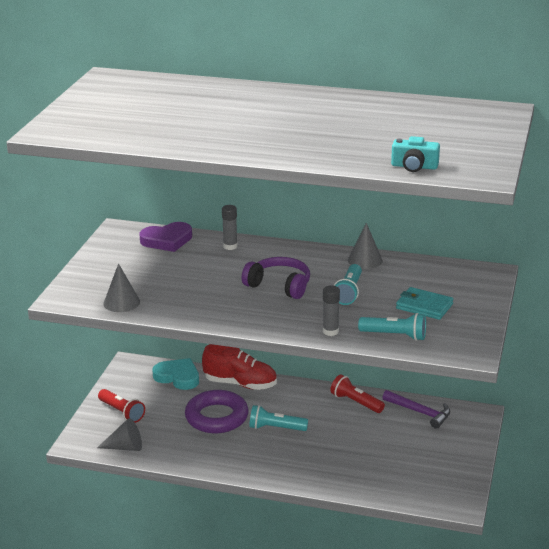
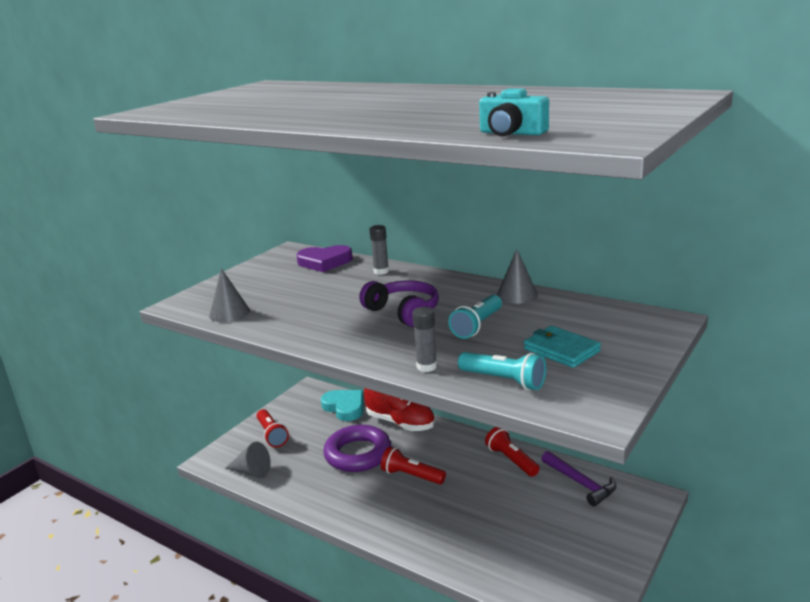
camera: 20 degrees right, 5 degrees down
(276, 428) = (411, 476): turquoise flashlight -> red flashlight

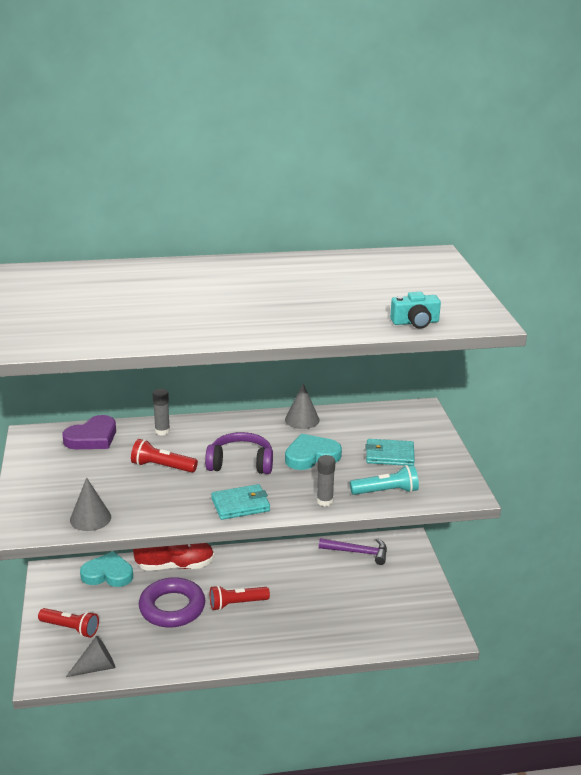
camera: 45 degrees left, 5 degrees up
(349, 342) = (240, 505): none -> turquoise wallet
(477, 326) = (311, 456): turquoise flashlight -> turquoise heart
(511, 460) = (295, 557): red flashlight -> red flashlight (162, 467)

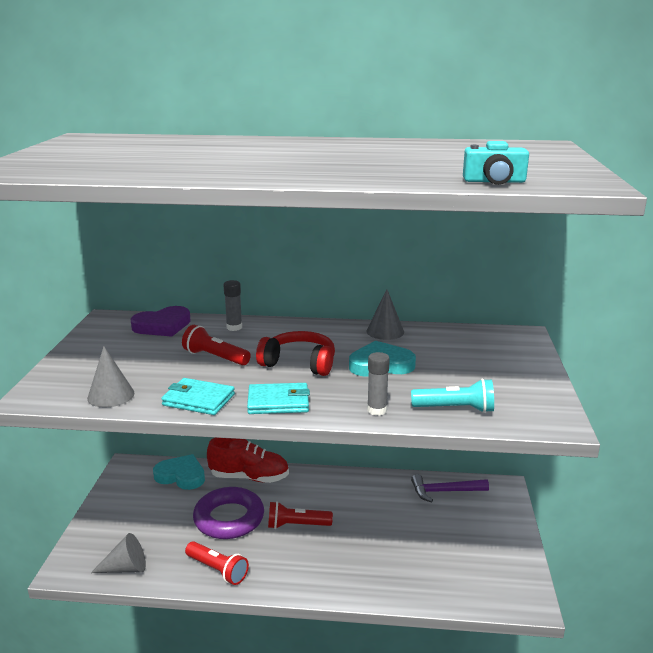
camera: 15 degrees right, 5 degrees down
(70, 628) = (120, 523): red flashlight -> red flashlight (217, 570)
(240, 463) = (299, 363): purple headphones -> red headphones
(358, 552) = (444, 491): purple hammer -> purple hammer turned 150 degrees clockwise
(389, 455) = (471, 373): turquoise wallet -> turquoise wallet (198, 400)

